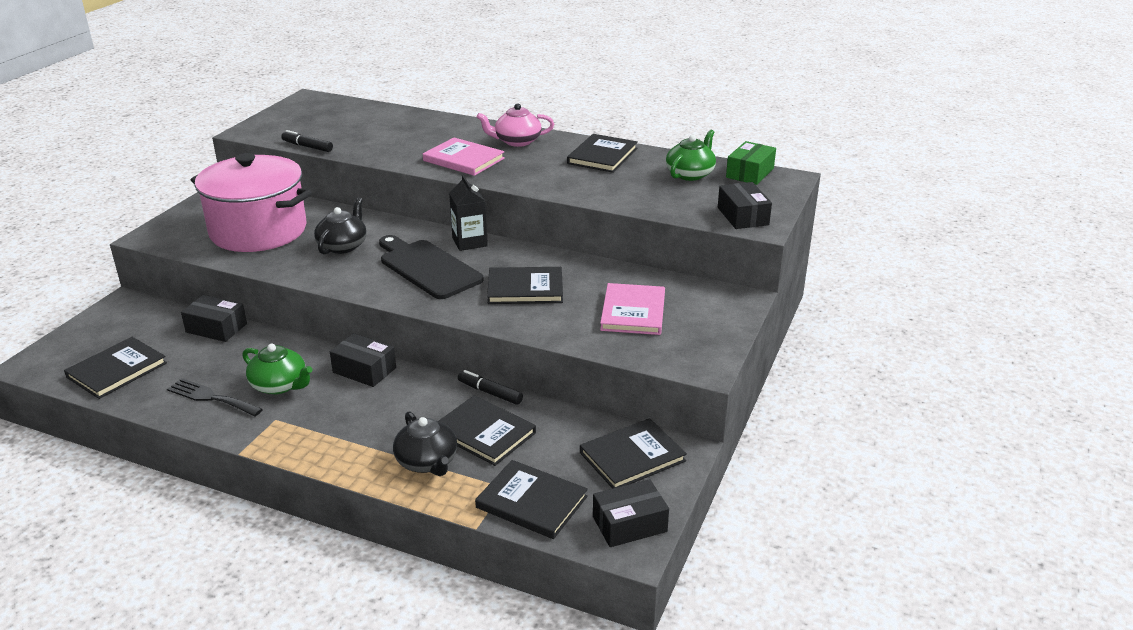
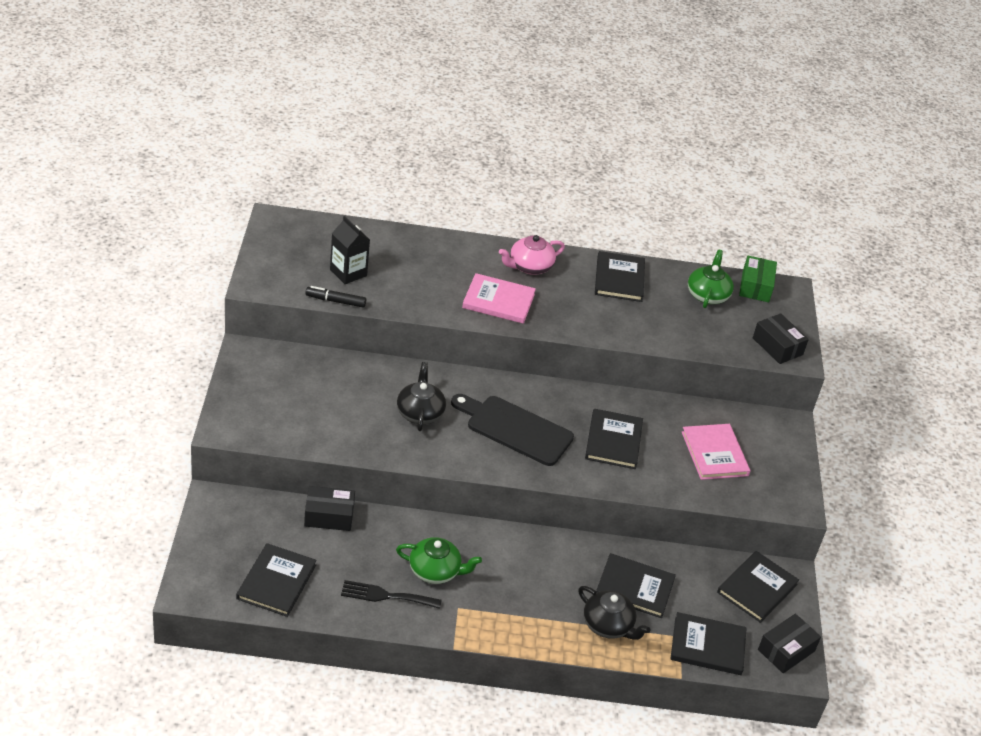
camera: 25 degrees left, 10 degrees up
(258, 231) = (325, 405): pink pot -> none
(364, 370) = (496, 540): black box -> none
(469, 242) = (530, 389): black carton -> black carton (348, 272)
(490, 393) = (614, 545): black marker -> none
(525, 289) = (613, 441): black book -> black book turned 60 degrees counterclockwise

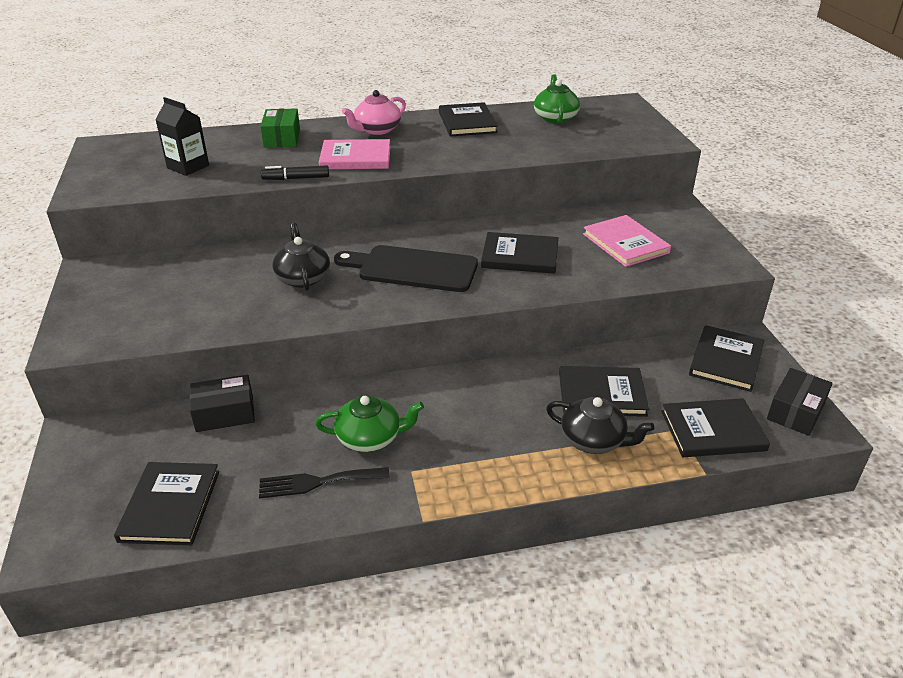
camera: 10 degrees left, 5 degrees down
(336, 301) = (178, 190): black marker -> black marker (296, 178)
(613, 441) = (520, 256): black book -> black book turned 75 degrees counterclockwise
(755, 286) = (594, 105): green box -> green box (282, 138)
(777, 346) = (642, 137): black box -> none

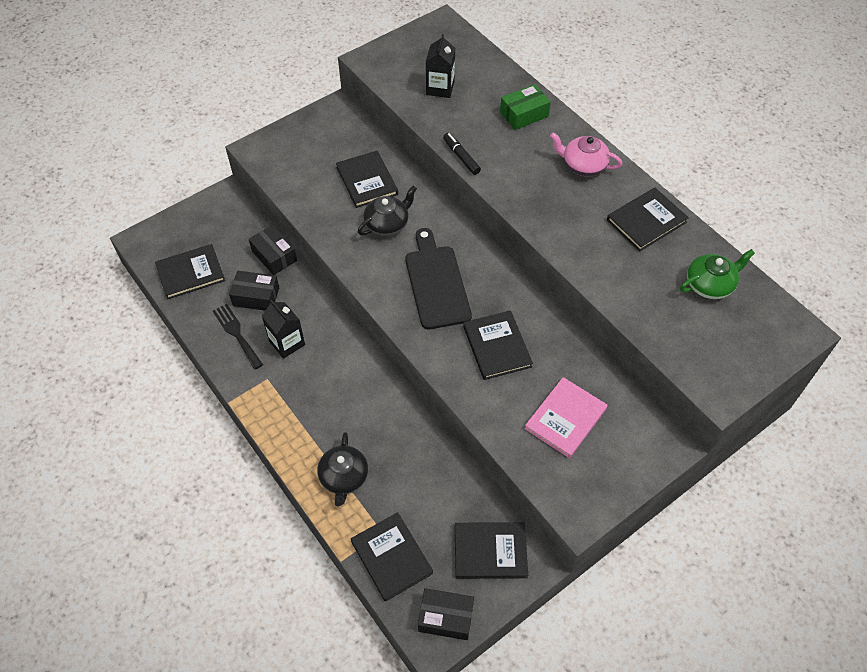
camera: 65 degrees right, 20 degrees up
(274, 447) = (256, 297): none -> black box
(355, 158) = (520, 175): pink book -> none
(370, 438) = (287, 343): green teapot -> black carton
(601, 394) = (399, 468): black book -> black book (367, 181)

